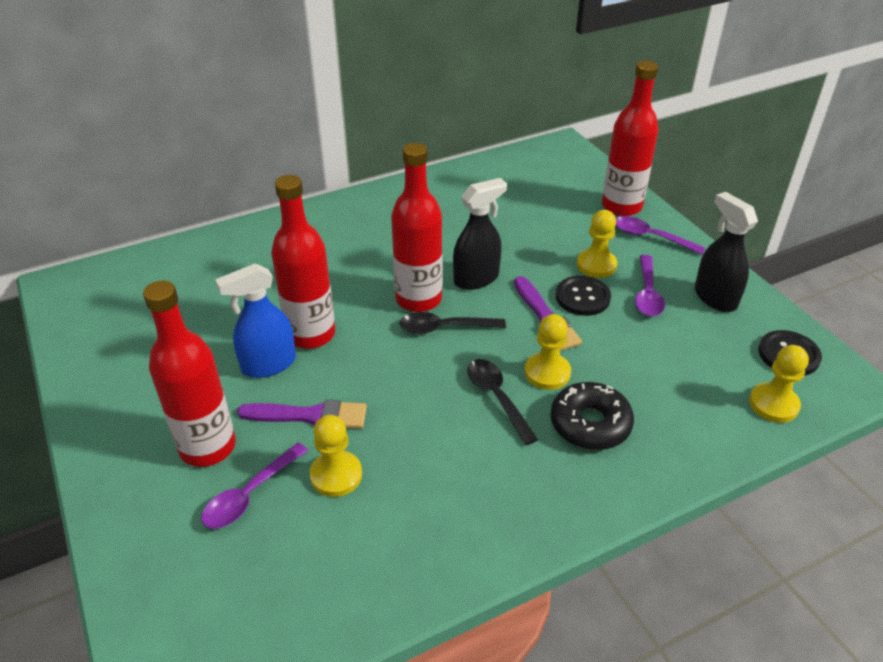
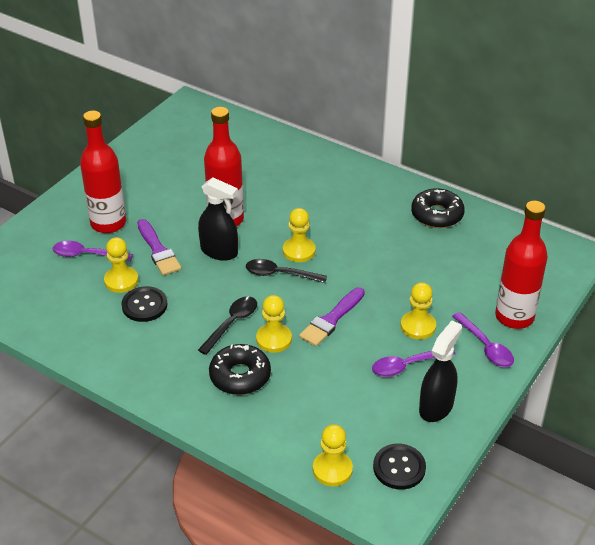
camera: 60 degrees right, 0 degrees up
(268, 364) = (186, 215): blue spray bottle -> none
(418, 299) = (299, 251): red bottle -> yellow pawn
(444, 328) = (279, 274): black spoon -> black spoon turned 45 degrees counterclockwise
(446, 192) = (437, 215): none -> black donut
(476, 278) = (345, 270): black spray bottle -> black spray bottle (219, 251)
(582, 297) = (371, 331): black button -> black button (144, 305)
(650, 237) = (486, 347): purple spoon -> purple spoon turned 150 degrees clockwise

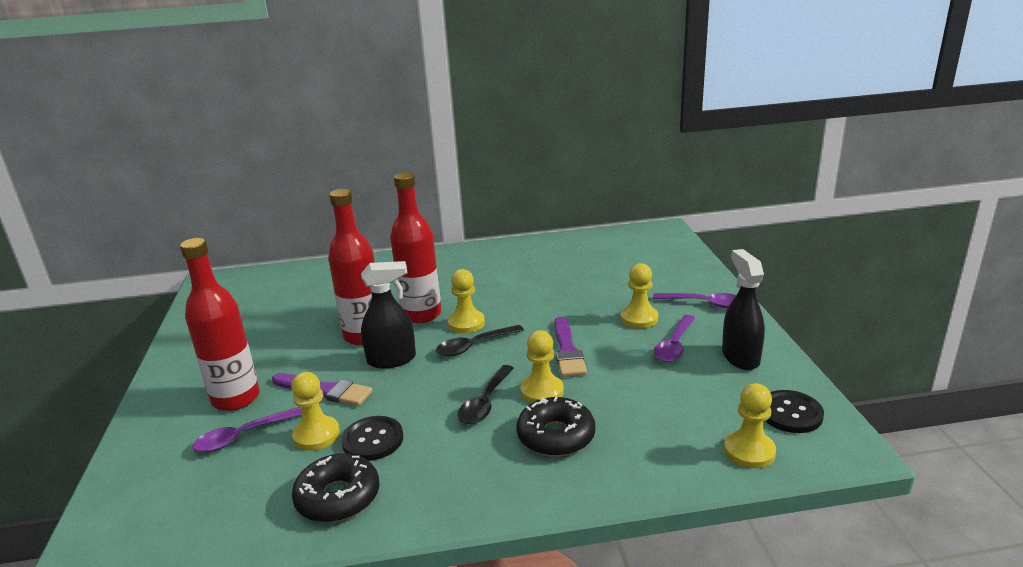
camera: 40 degrees left, 15 degrees down
(232, 323) = (485, 402): black spoon -> black spoon turned 150 degrees counterclockwise
(437, 215) = (539, 252): black donut -> black donut (338, 497)
(514, 317) = (691, 278): red bottle -> red bottle (421, 314)

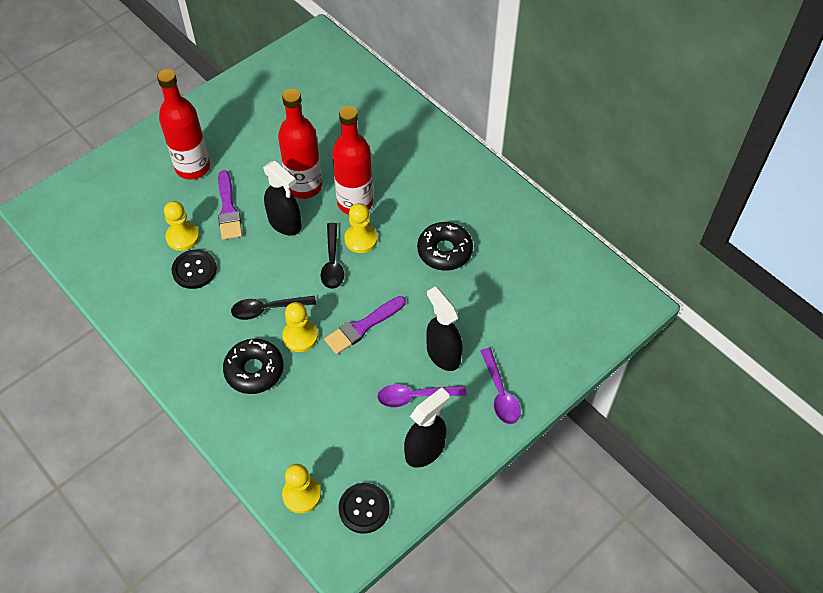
camera: 55 degrees right, 30 degrees up
(243, 436) = (161, 200): purple spoon -> none
(338, 497) = (136, 287): black donut -> black donut (444, 251)
(474, 346) = (332, 263): black spoon -> black spoon turned 120 degrees counterclockwise
(639, 318) = (443, 354): yellow pawn -> black spray bottle

